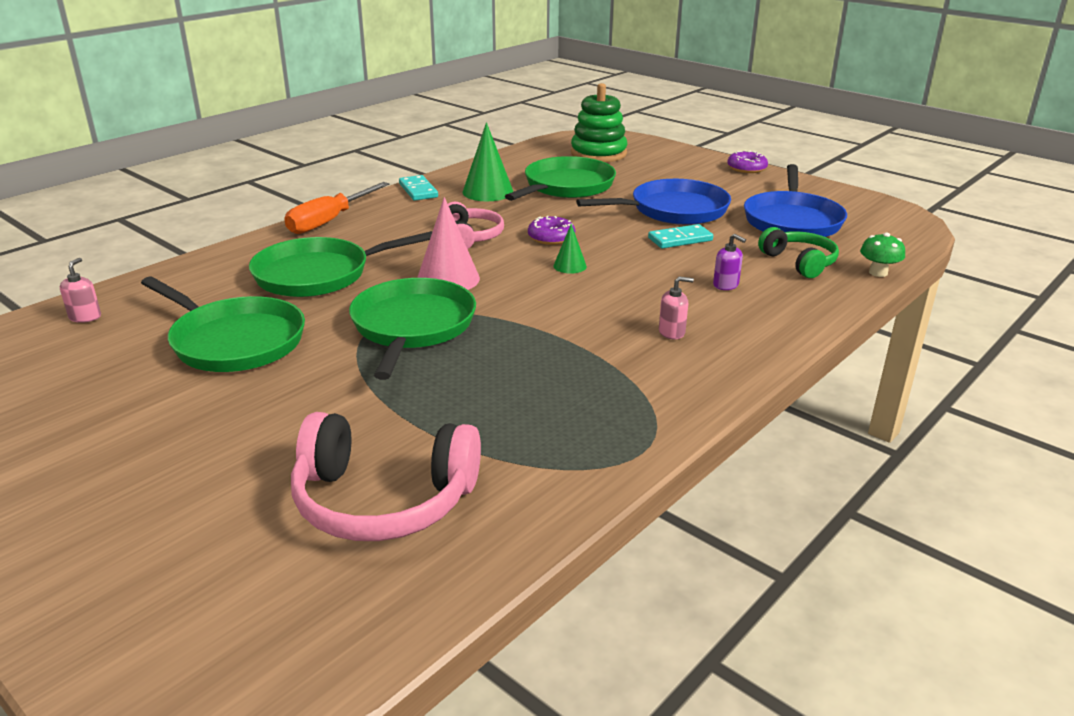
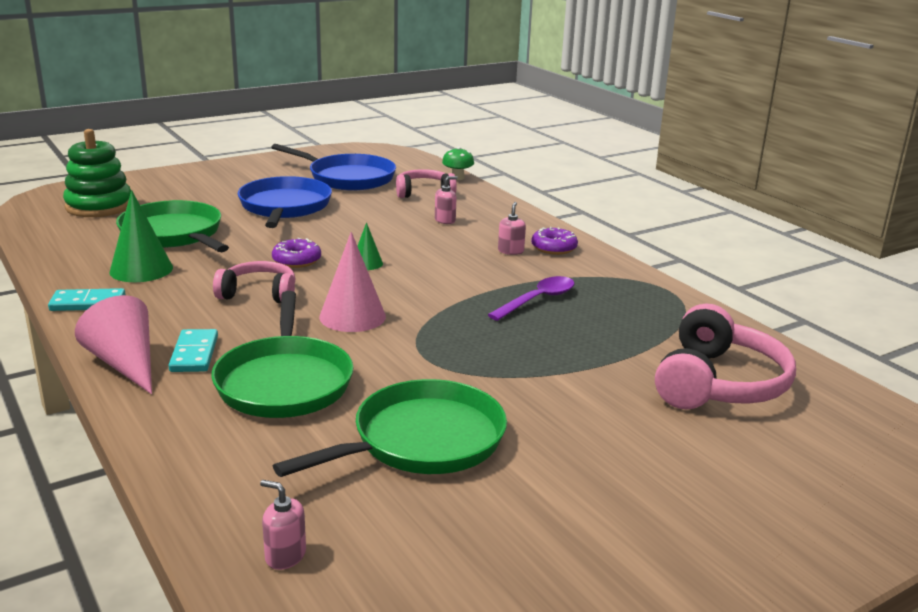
camera: 75 degrees left, 5 degrees down
(329, 221) = (125, 364): orange screwdriver -> pink cone
(412, 326) = (444, 344): green pan -> none
(544, 363) = (538, 300): none -> purple spoon
(680, 239) = (349, 217): turquoise domino -> turquoise domino (194, 354)
(726, 285) = (445, 220): purple soap dispenser -> pink soap dispenser
(746, 168) = (220, 166): purple donut -> purple donut (554, 248)
(799, 262) = (424, 192): green headphones -> pink headphones

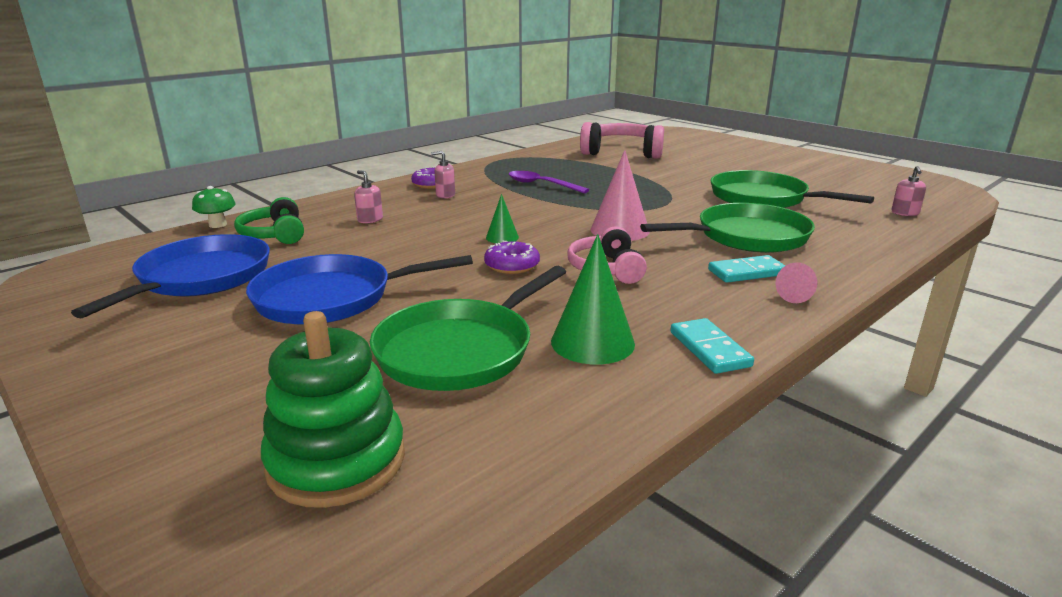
camera: 100 degrees left, 0 degrees up
(125, 364) = (798, 295): pink cone -> pink cone, size x0.55
(424, 192) = (274, 234): pink headphones -> green headphones

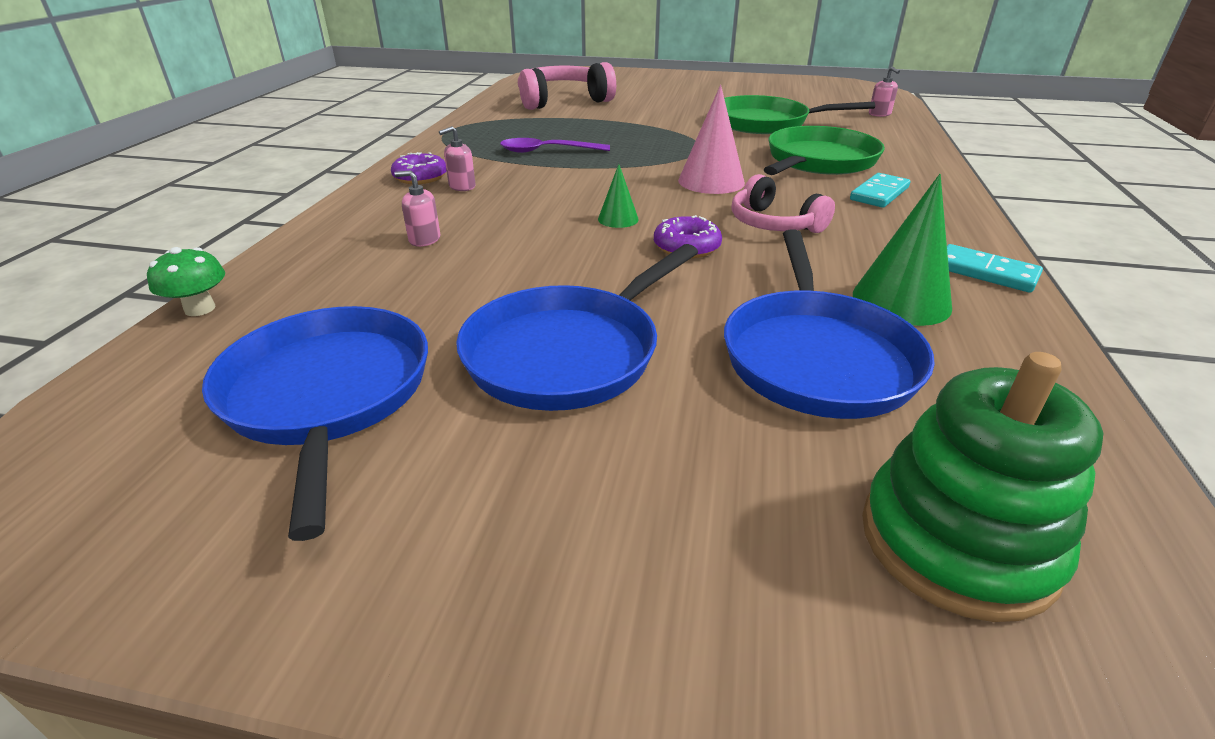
camera: 35 degrees left, 10 degrees up
(274, 234) = (324, 296): green headphones -> none
(459, 350) = (817, 357): green pan -> blue pan
(798, 295) = (947, 203): pink cone -> none

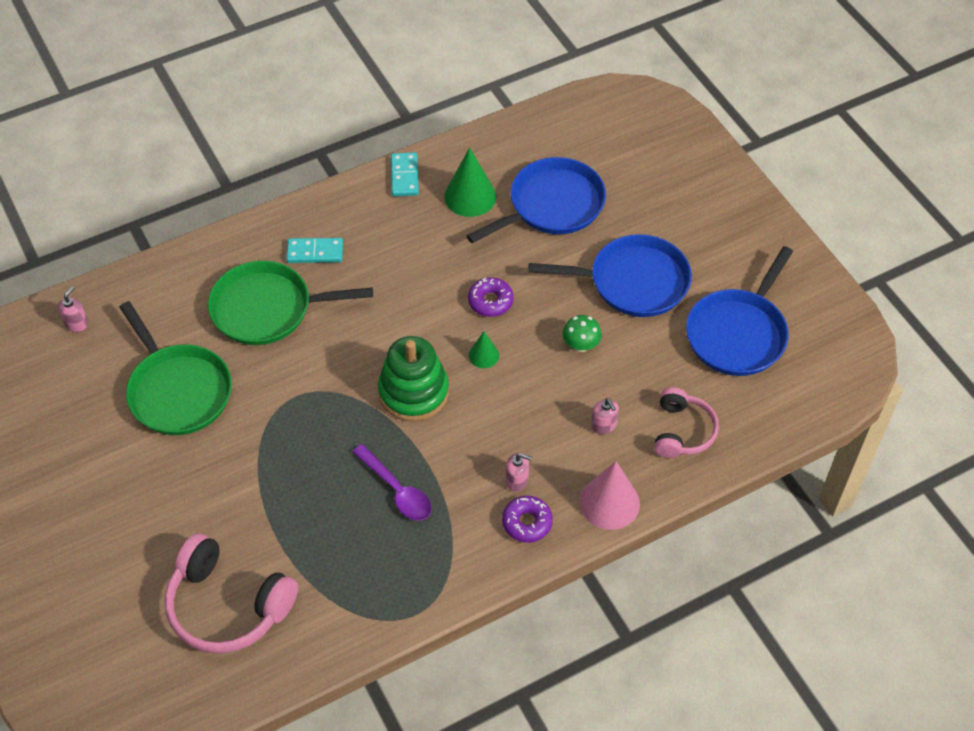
camera: 130 degrees left, 20 degrees up
(200, 309) = (755, 446): green mushroom -> green mushroom (581, 345)
(711, 181) = (371, 347): pink cone -> pink cone (609, 502)
(773, 224) = (418, 280): pink headphones -> pink headphones (682, 431)
(957, 542) = (621, 140): green stacking toy -> green stacking toy (413, 392)

